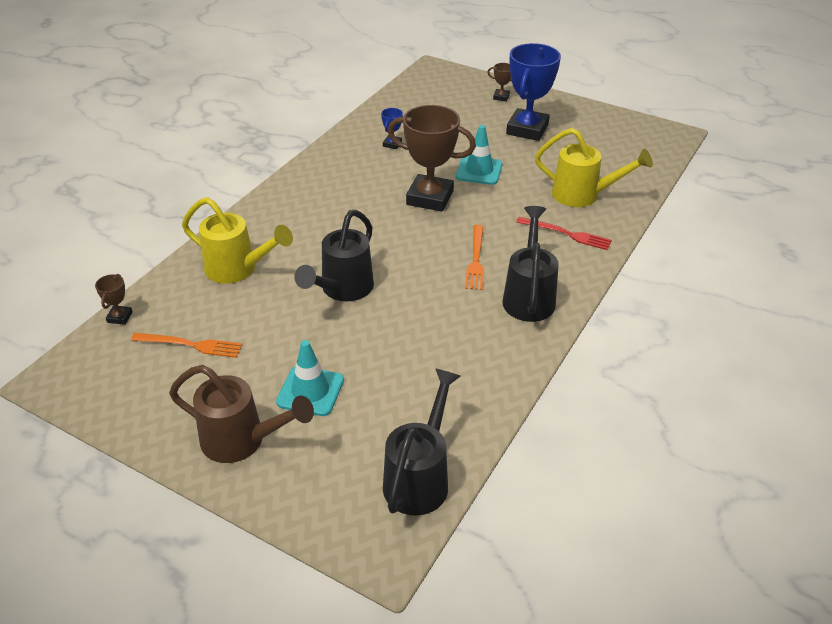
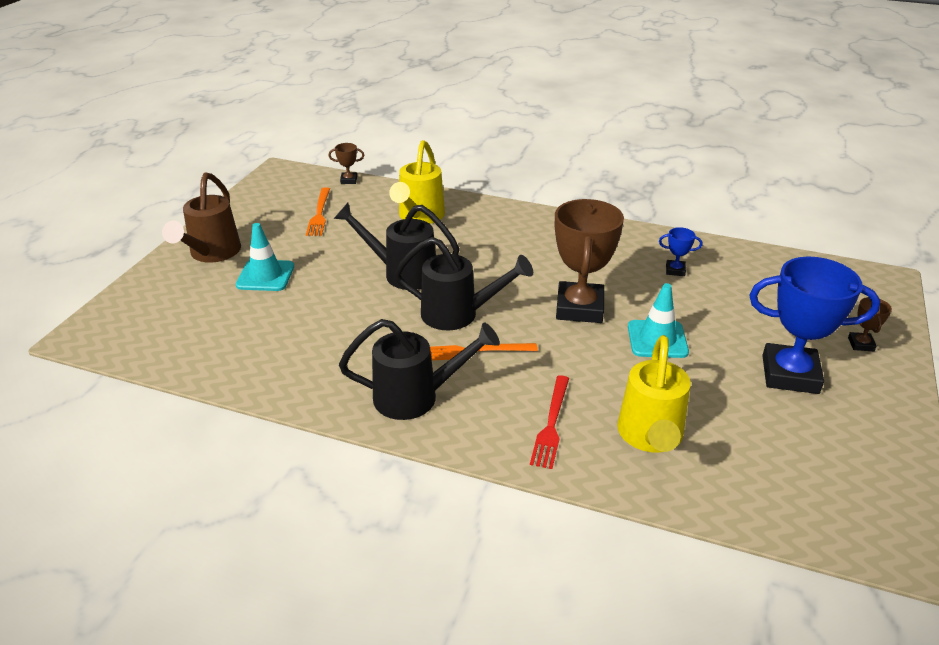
camera: 80 degrees right, 5 degrees down
(420, 478) = (157, 345): black watering can -> black watering can (458, 314)

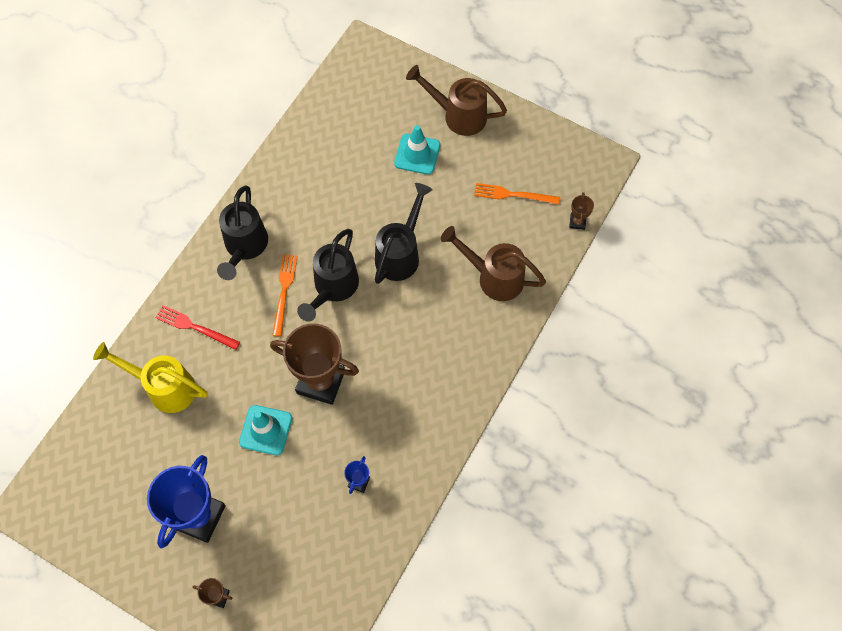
camera: 100 degrees right, 30 degrees up
(419, 217) = (494, 277): yellow watering can -> brown watering can

